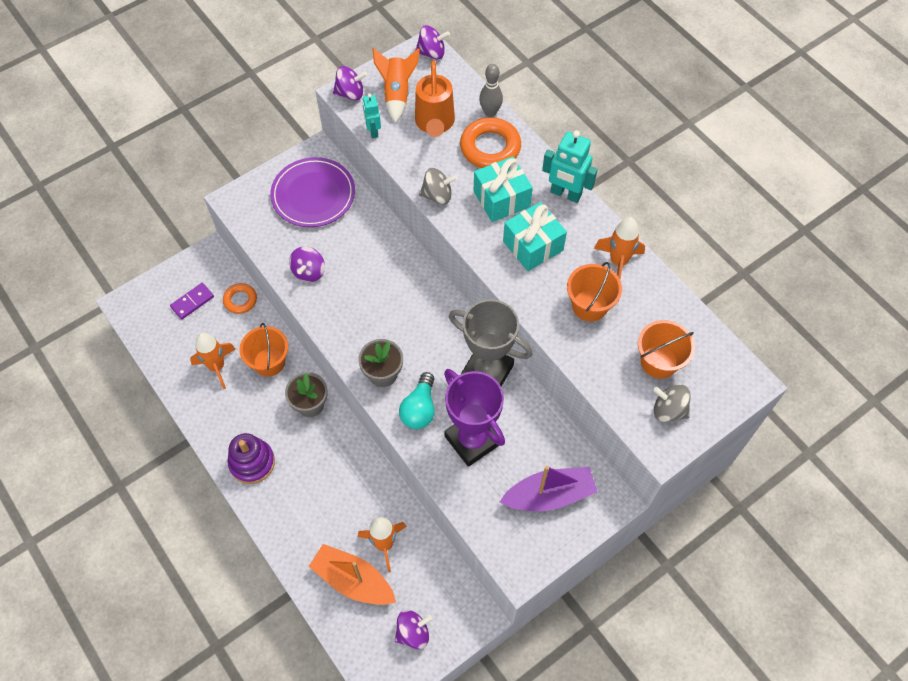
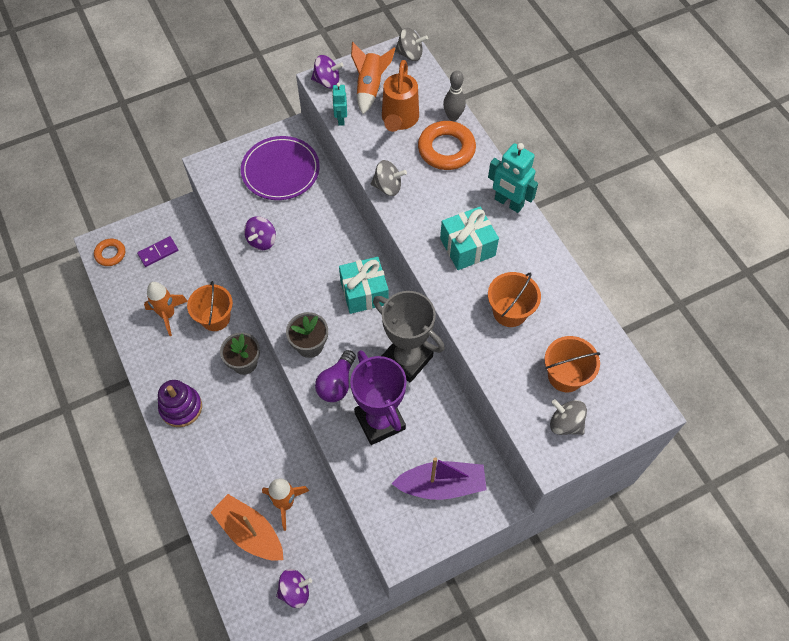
camera: 10 degrees right, 0 degrees up
(240, 300) = (201, 257): orange ring -> orange ring (110, 254)
(419, 409) = (337, 383): turquoise light bulb -> purple light bulb
(432, 53) = (410, 54): purple spinning top -> grey spinning top
(501, 199) = (447, 199): turquoise gift -> turquoise gift (364, 292)
(618, 262) = (545, 274): orange rocket -> none

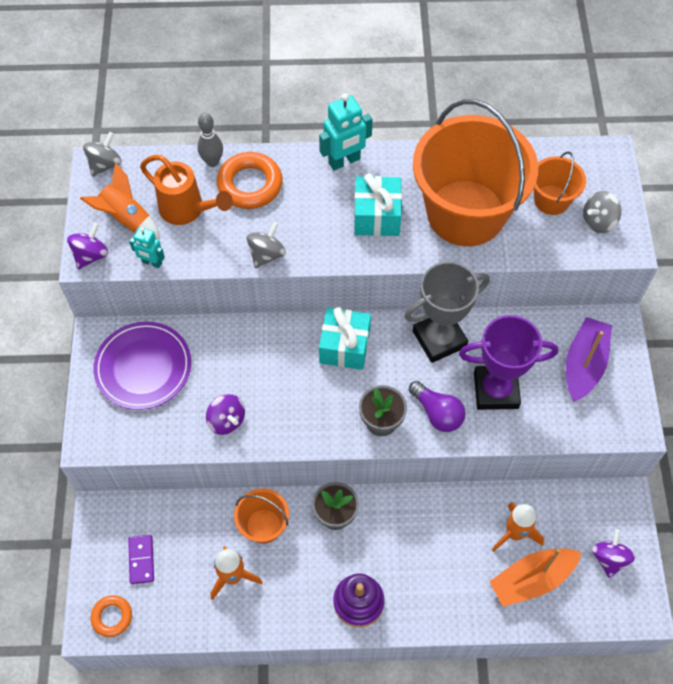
camera: 65 degrees left, 0 degrees up
(510, 311) = (465, 213): orange bucket -> orange bucket, size x2.19

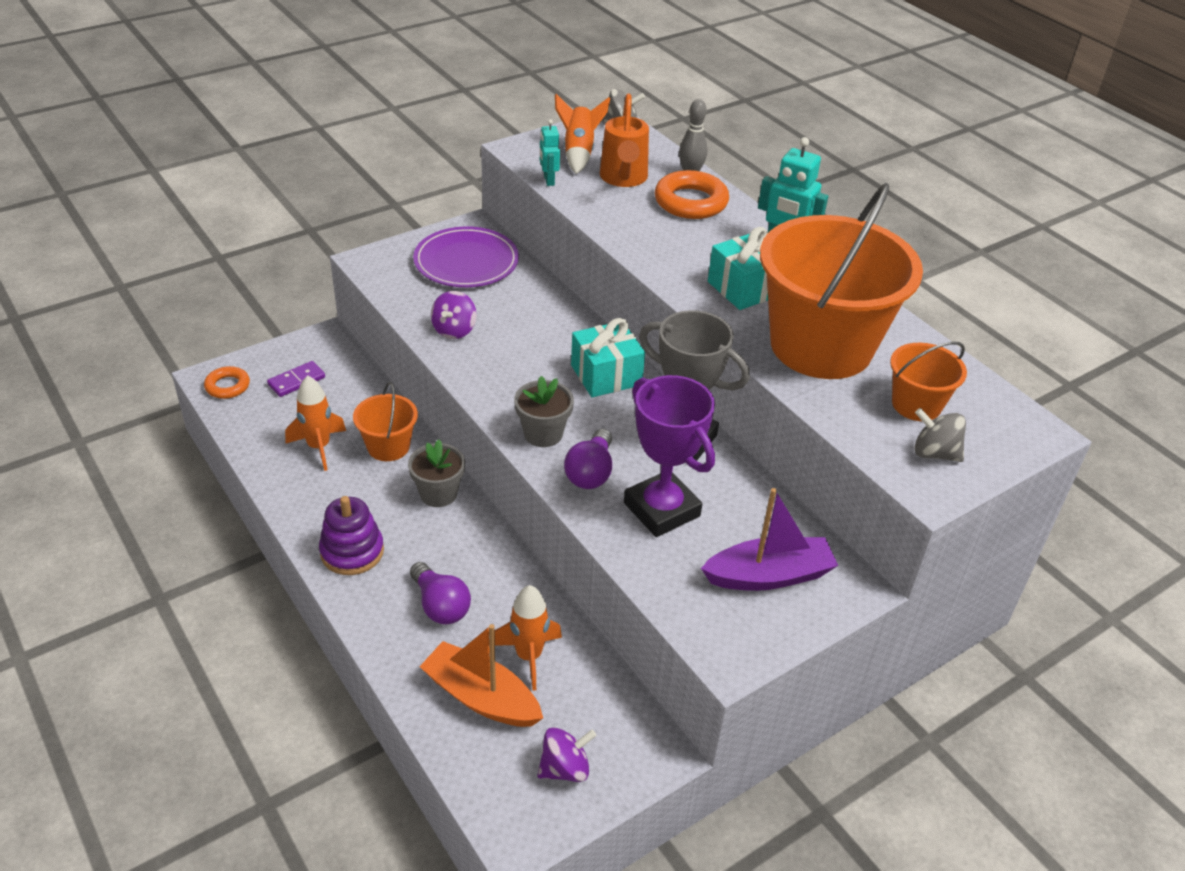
camera: 55 degrees right, 20 degrees down
(91, 255) = (523, 149): purple spinning top -> none
(266, 254) = (625, 237): grey spinning top -> none
(442, 566) = (440, 605): none -> purple light bulb

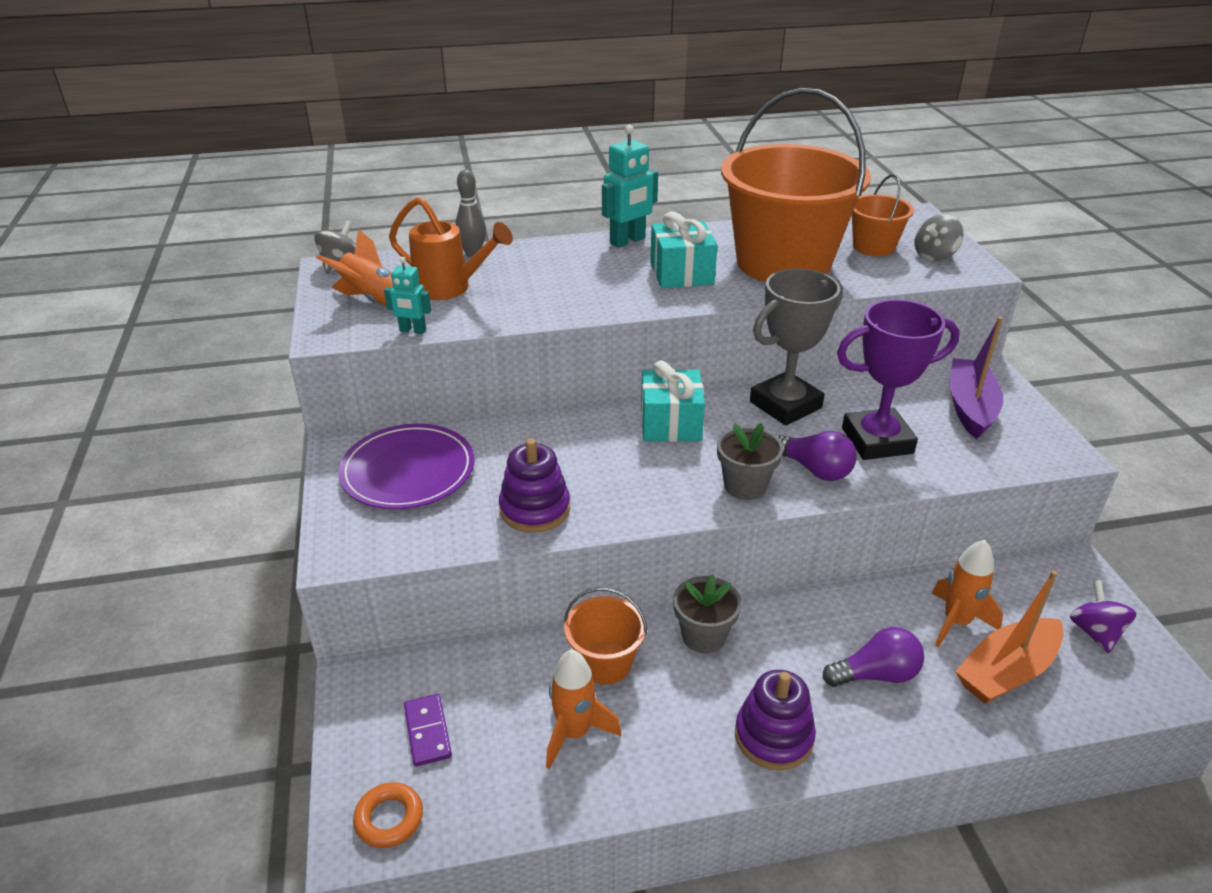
camera: 65 degrees left, 5 degrees down
(454, 330) = (535, 509): purple spinning top -> purple stacking toy
(690, 202) = (522, 265): orange ring -> none

